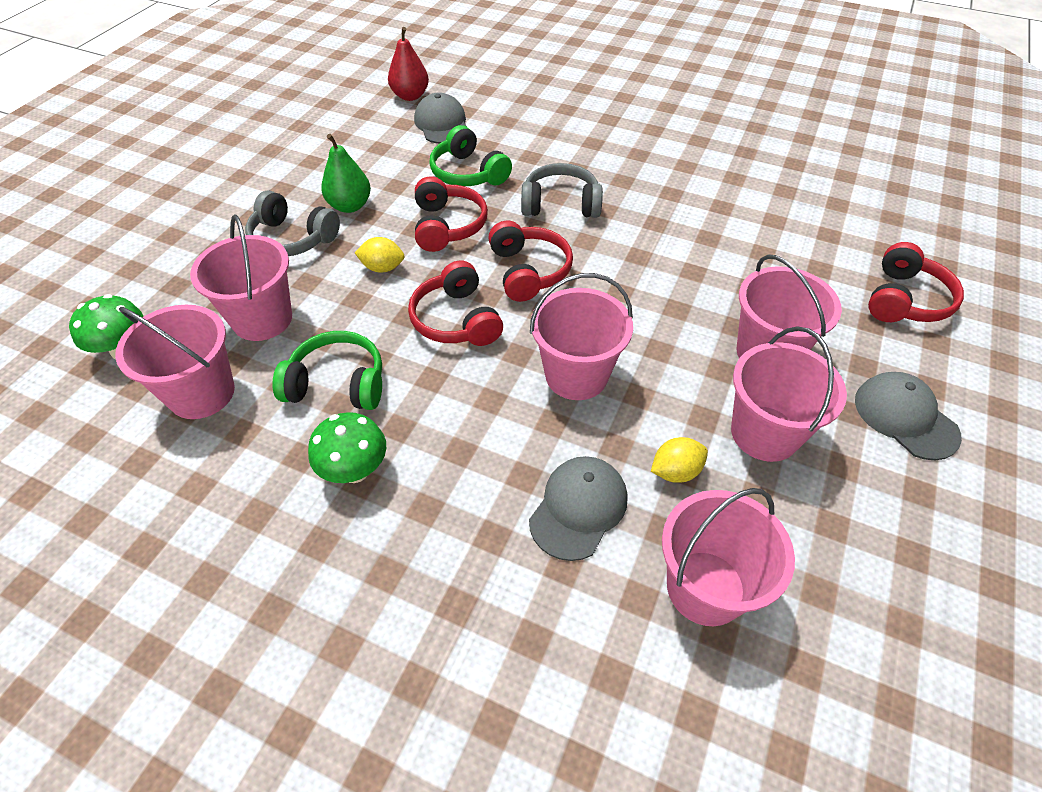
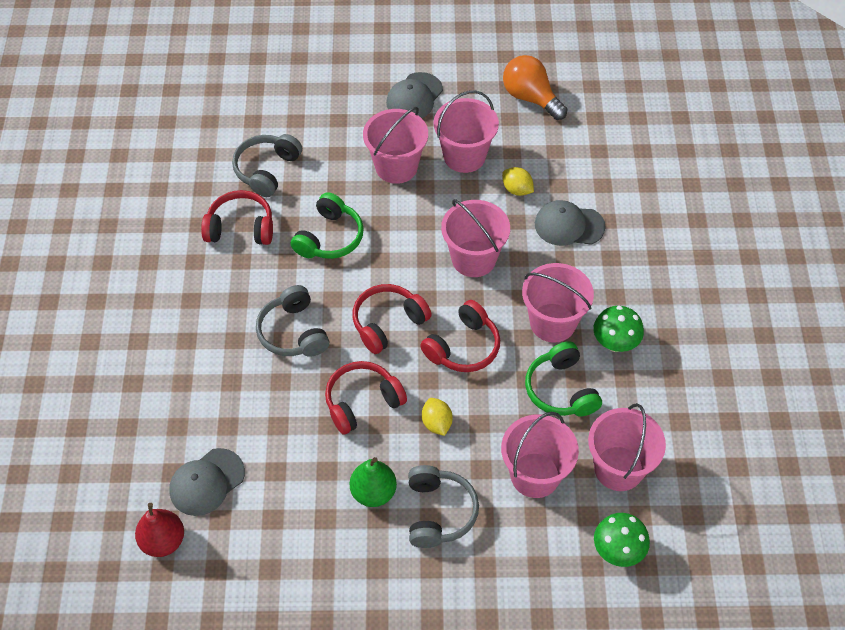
camera: 115 degrees left, 5 degrees up
(468, 173) = (280, 420): green headphones -> green headphones (329, 237)
(705, 587) = (579, 161): pink bucket -> pink bucket (552, 323)
(798, 241) = (267, 170): none -> grey headphones
(878, 579) = (531, 98): none -> orange light bulb
(905, 300) = (305, 106): red headphones -> red headphones (240, 228)

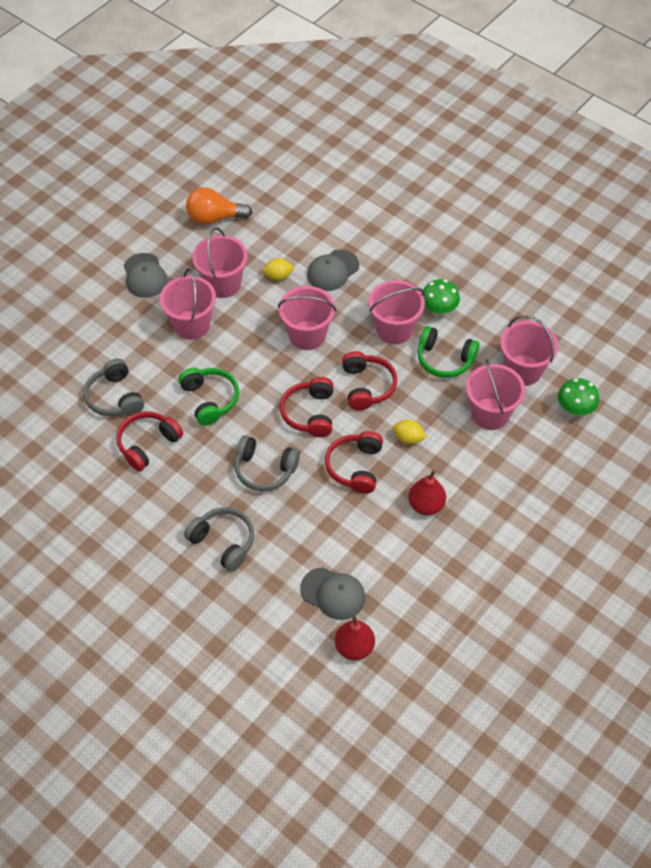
camera: 50 degrees left, 0 degrees up
(206, 482) = (333, 593): grey cap -> grey cap turned 60 degrees counterclockwise
(373, 492) = (426, 505): green pear -> red pear
(438, 512) = (471, 480): grey headphones -> grey headphones (223, 542)

